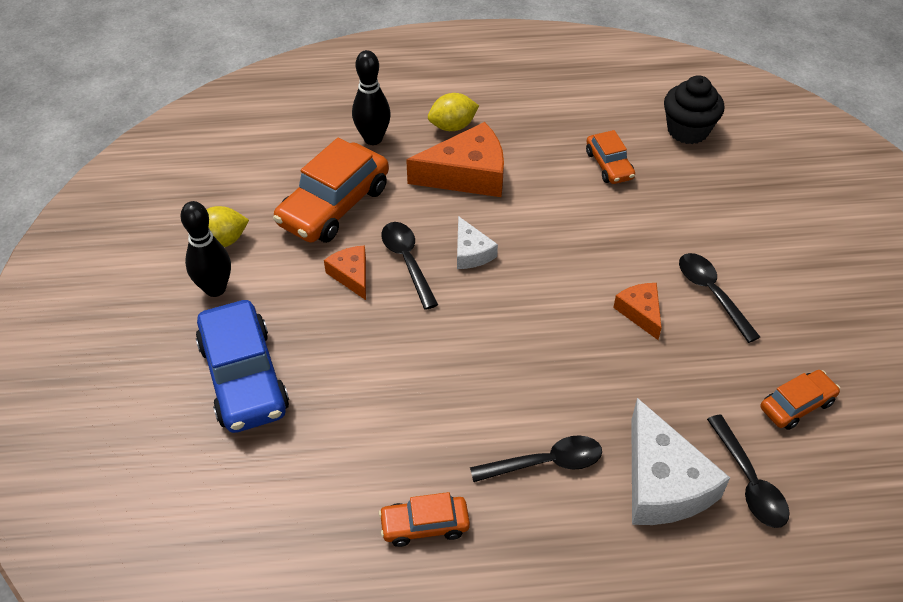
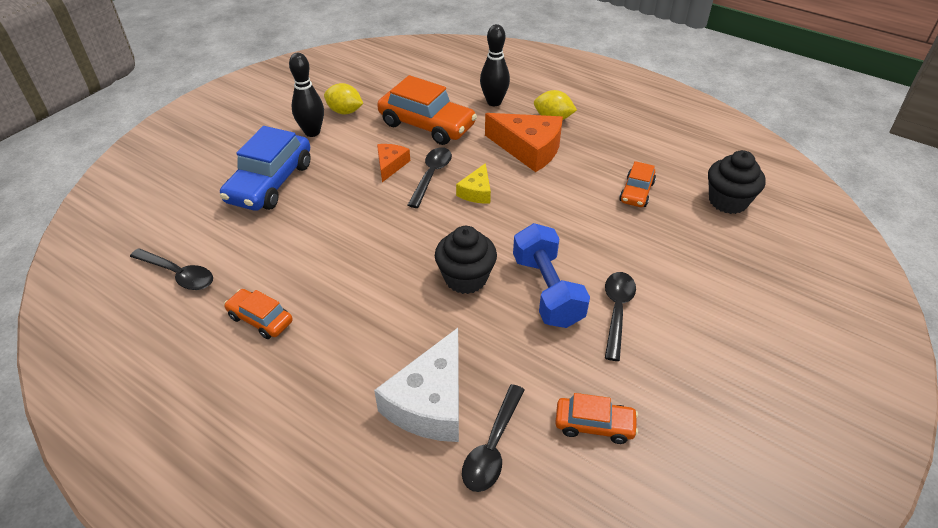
camera: 40 degrees right, 5 degrees down
(334, 205) = (427, 125): orange car -> orange car turned 135 degrees counterclockwise
(471, 252) = (476, 192): white cheese -> yellow cheese
(545, 463) = (371, 336): black spoon -> black spoon (178, 274)
(562, 348) = (465, 278): none -> black cupcake
(640, 312) = (547, 290): orange cheese -> blue dumbbell

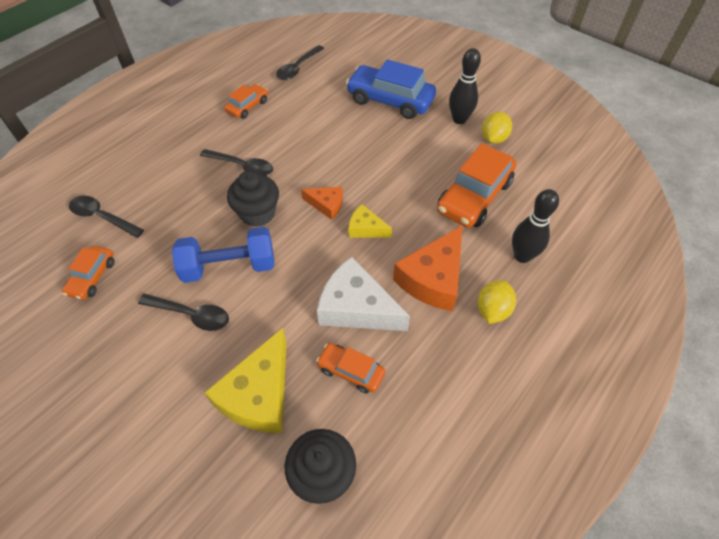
camera: 95 degrees right, 10 degrees up
(390, 165) = (409, 169): orange cheese -> orange cheese (326, 205)
(430, 402) = (150, 187): white cheese -> white cheese (356, 307)
(431, 175) = (392, 197): black spoon -> black spoon (242, 166)
(680, 246) = (259, 394): none -> yellow cheese

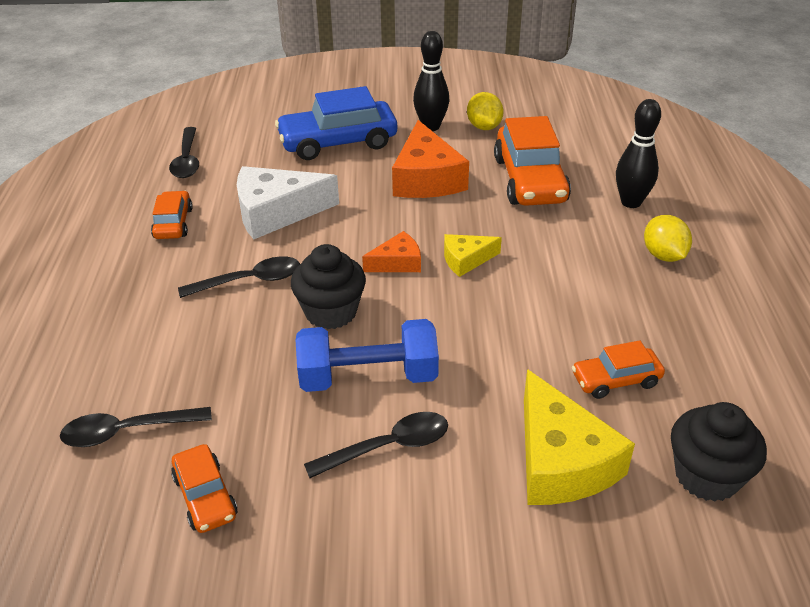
camera: 40 degrees left, 15 degrees down
(229, 266) = (368, 377): blue dumbbell -> blue dumbbell turned 45 degrees clockwise
(356, 307) = (549, 328): white cheese -> white cheese (276, 212)
(433, 278) = (583, 262): orange cheese -> orange cheese (426, 178)

